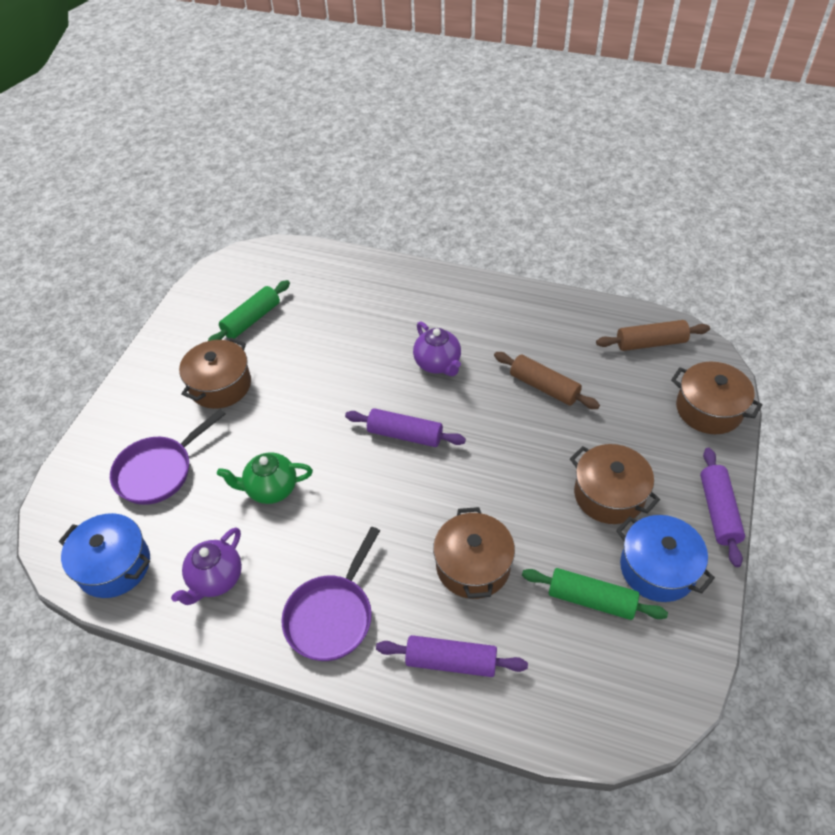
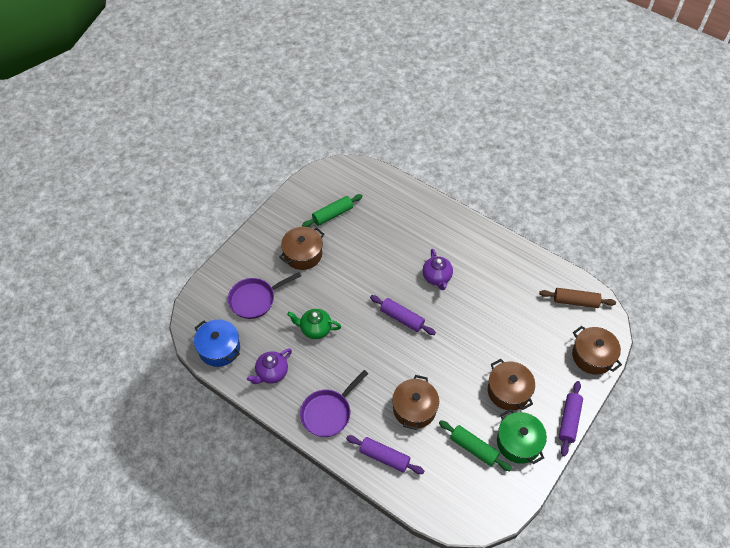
camera: 15 degrees right, 5 degrees up
(544, 387) = (496, 312): brown rolling pin -> none
(657, 568) = (518, 442): blue pot -> green pot

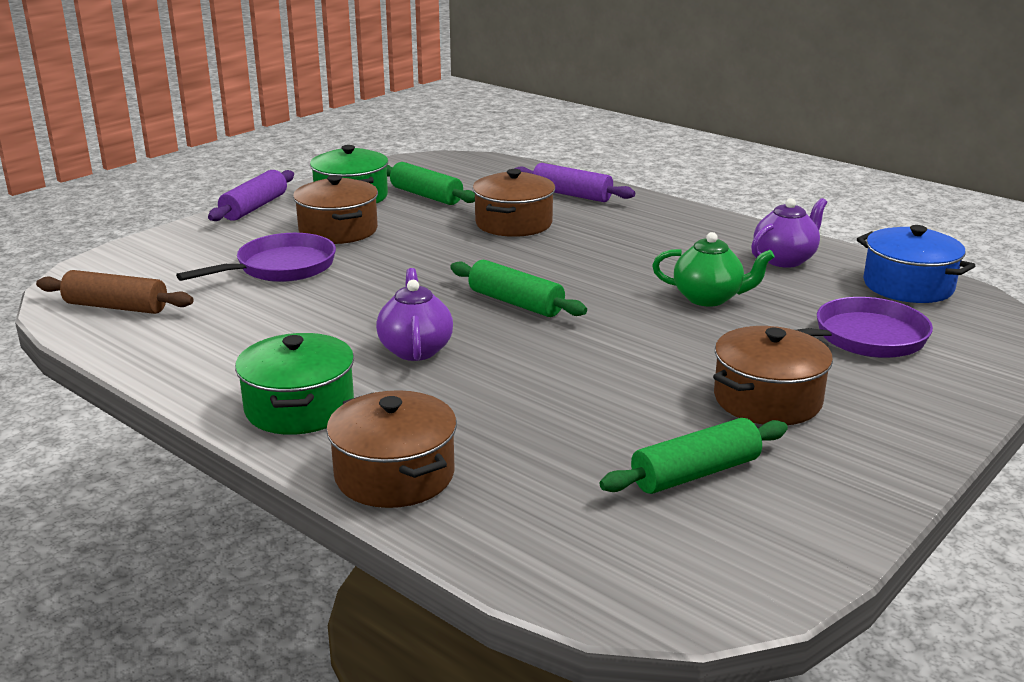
camera: 175 degrees left, 30 degrees down
(328, 413) = (667, 226): purple pan -> purple pan (280, 268)
(402, 318) = (515, 303): purple rolling pin -> green rolling pin
(468, 238) = (299, 408): none -> green pot
(592, 356) = (151, 252): brown pot -> brown pot (394, 475)

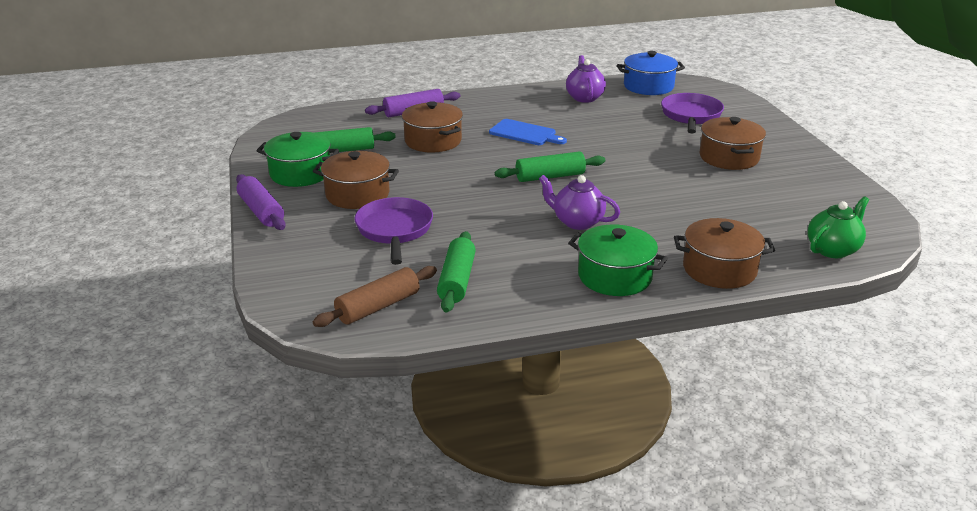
camera: 55 degrees left, 5 degrees up
(613, 258) = (525, 133): none -> blue cutting board
(695, 473) = (781, 197): green rolling pin -> green rolling pin (457, 280)
(708, 298) = (607, 130): green teapot -> green teapot (833, 249)

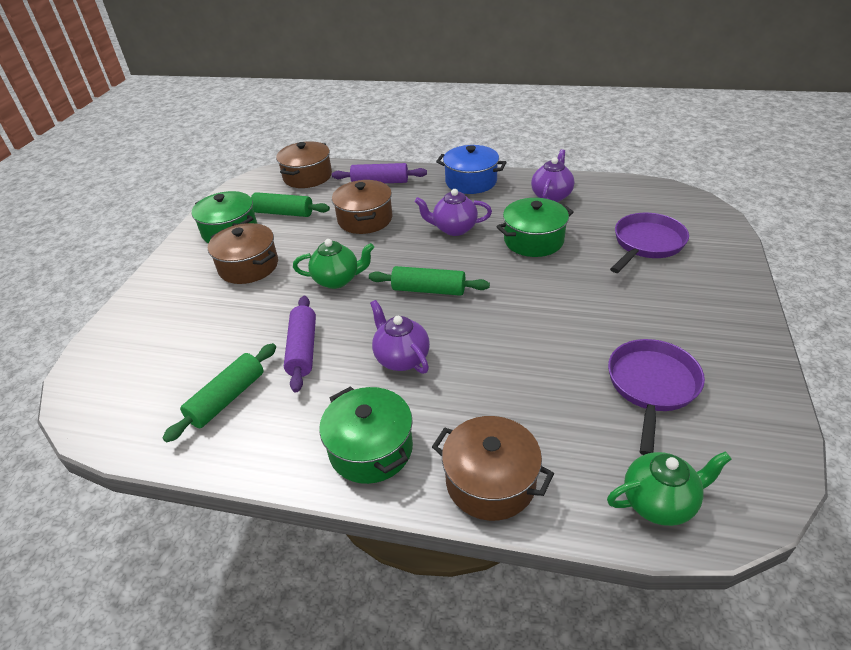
camera: 30 degrees right, 10 degrees up
(261, 211) = (164, 265): purple rolling pin -> purple rolling pin (303, 349)
(378, 307) = (138, 407): brown rolling pin -> none
(394, 230) = (237, 317): purple pan -> purple pan (652, 386)
(459, 186) = (337, 280): none -> green teapot
(525, 133) = (454, 229): blue cutting board -> purple teapot
(601, 129) = (533, 240): none -> green pot
(648, 86) = (632, 194): blue pot -> blue pot (471, 181)
(729, 157) = (642, 314): brown pot -> brown pot (307, 176)

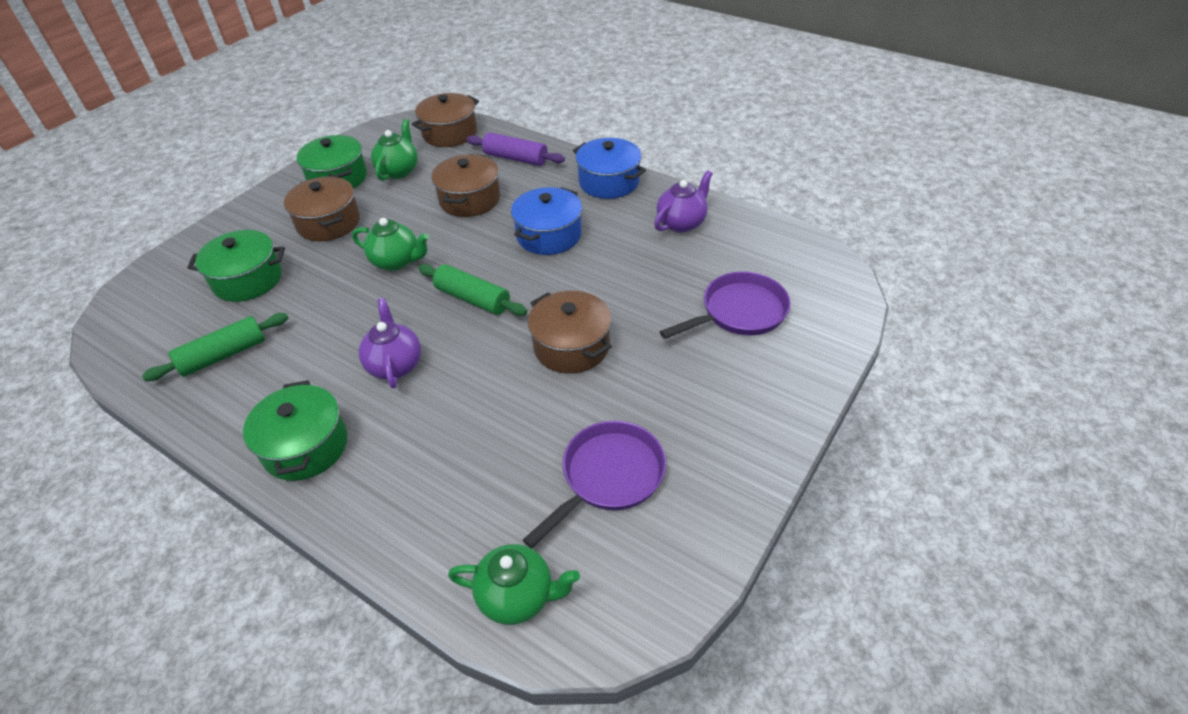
camera: 20 degrees right, 5 degrees up
(283, 213) = (399, 171): green rolling pin -> green teapot
(303, 349) = (316, 327): purple rolling pin -> none
(454, 229) = (549, 235): purple teapot -> blue pot
(490, 481) = (382, 517): brown pot -> brown pot (571, 346)
(533, 240) = (620, 272): green pot -> green pot (247, 280)

